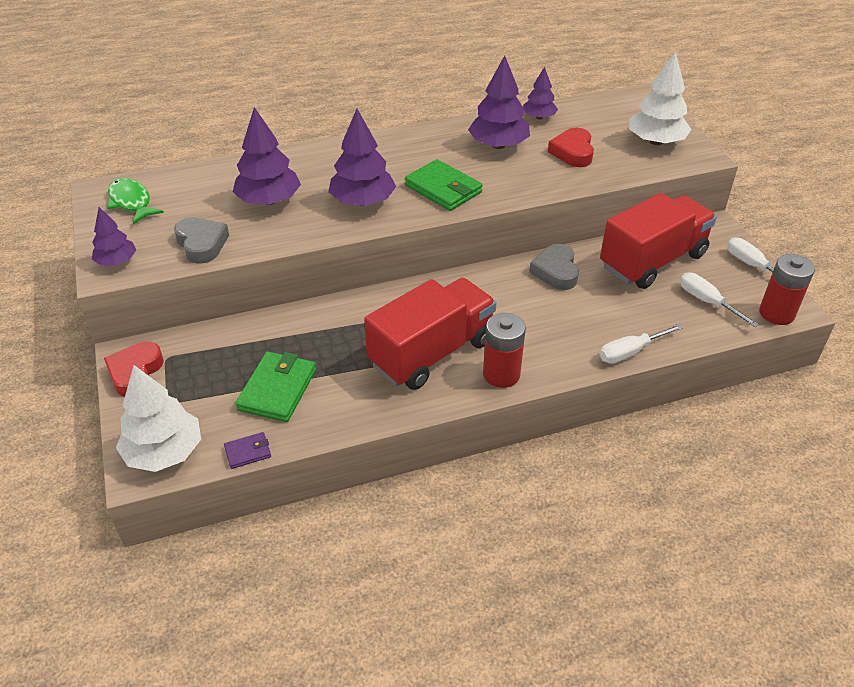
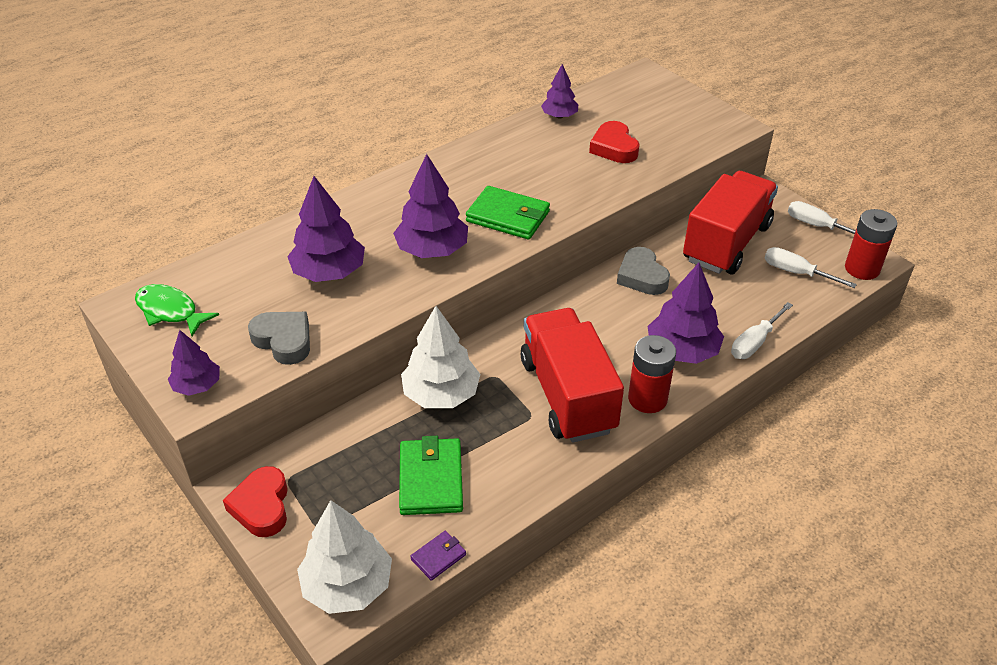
camera: 20 degrees left, 0 degrees up
(432, 353) = (567, 395): red truck -> red truck turned 45 degrees counterclockwise
(498, 145) = (536, 156): purple tree -> purple tree (682, 351)
(656, 141) = (686, 119): white tree -> white tree (441, 394)

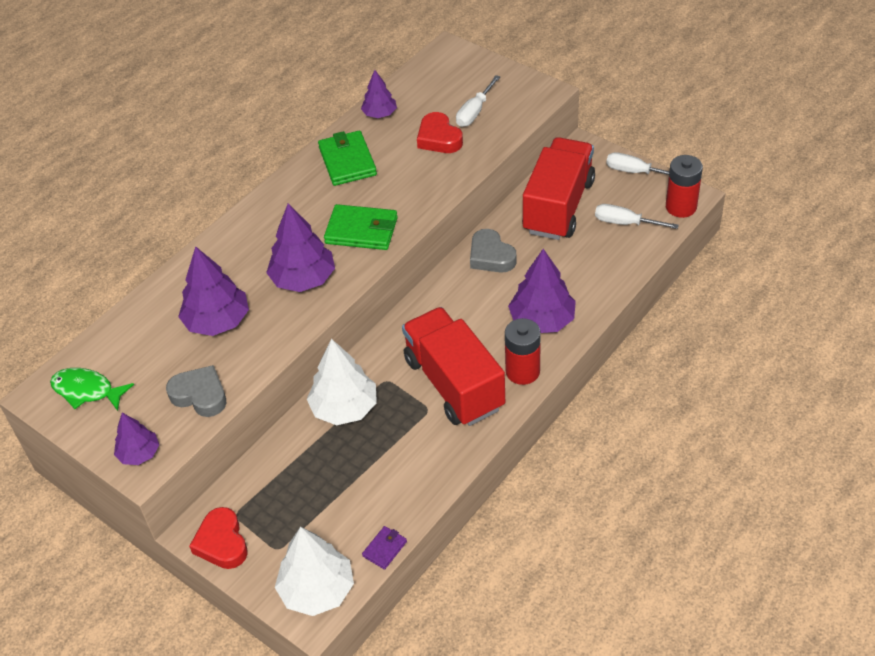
camera: 10 degrees left, 5 degrees up
(431, 480) = (359, 486): green wallet -> green wallet (347, 161)
(755, 342) = (602, 298): white screwdriver -> white screwdriver (474, 112)

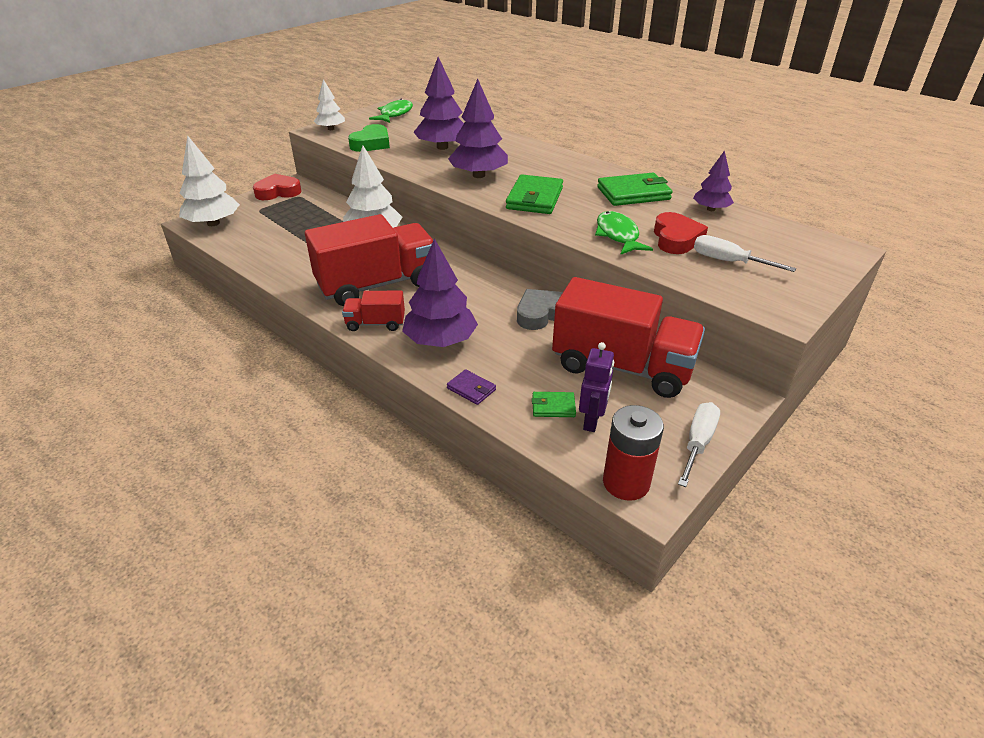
camera: 90 degrees right, 10 degrees down
(139, 454) = (331, 129): purple tree -> white tree
(200, 395) = (371, 143): grey heart -> green heart
(384, 549) = (227, 248): purple wallet -> purple wallet (471, 389)
(435, 173) = (618, 235): none -> green fish
(439, 138) = (676, 239): red heart -> red heart turned 120 degrees clockwise
(522, 371) = (375, 323): red battery -> red truck
(614, 244) = (553, 407): none -> green wallet
(625, 223) = (592, 421): white screwdriver -> purple robot

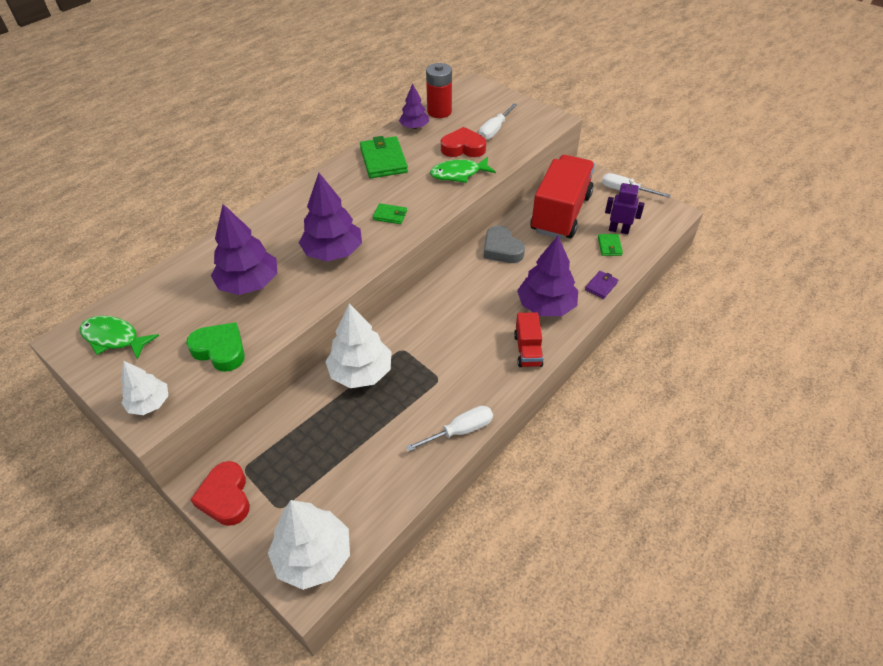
camera: 90 degrees left, 10 degrees up
(290, 281) = (460, 431): none -> white screwdriver
(377, 285) = (464, 357): red truck -> none
(534, 198) = (390, 215): green wallet -> green wallet, size x0.51
(626, 482) = (666, 220): red battery -> red battery (439, 111)

